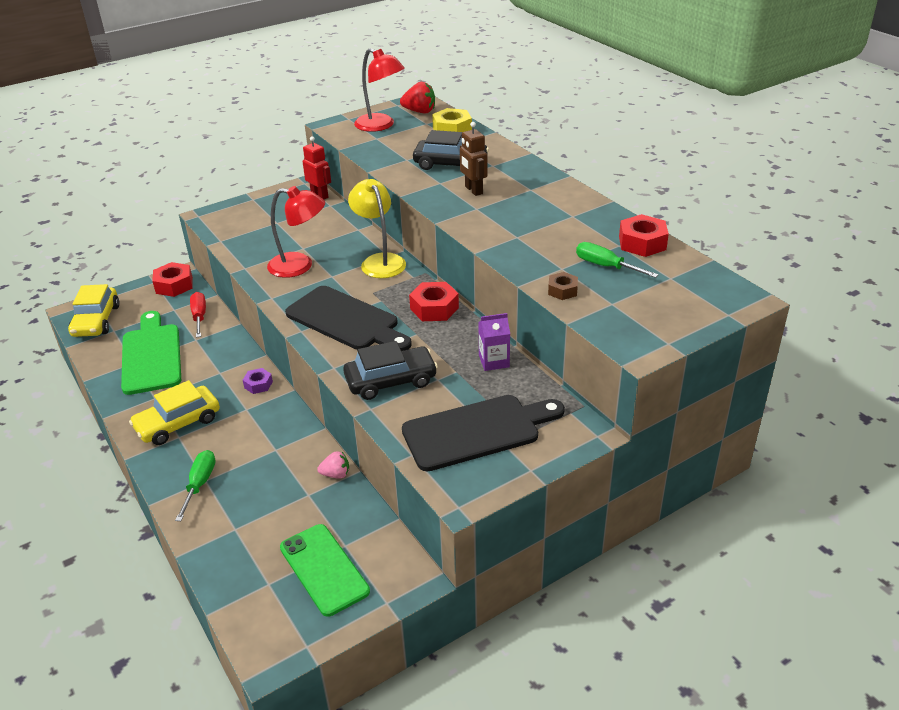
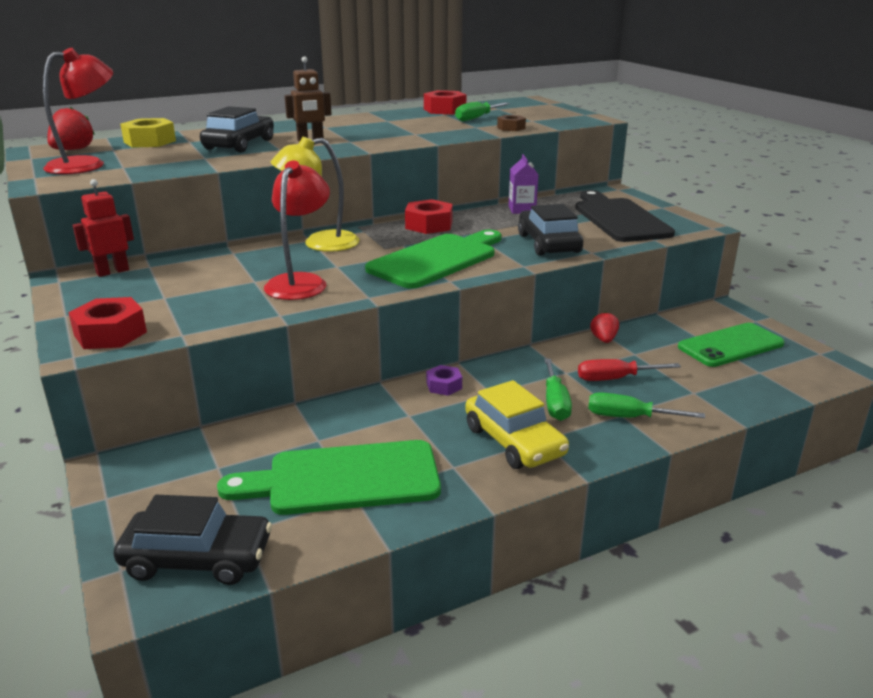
camera: 85 degrees left, 10 degrees down
(96, 321) = (197, 558): yellow car -> black car
(174, 285) = (138, 472): red nut -> red nut (110, 333)
(199, 316) = (256, 440): red screwdriver -> red screwdriver (615, 379)
(227, 443) = (555, 402): none -> green screwdriver
(336, 474) = (603, 339): pink strawberry -> red strawberry
(346, 320) = (437, 260): black cutting board -> green cutting board

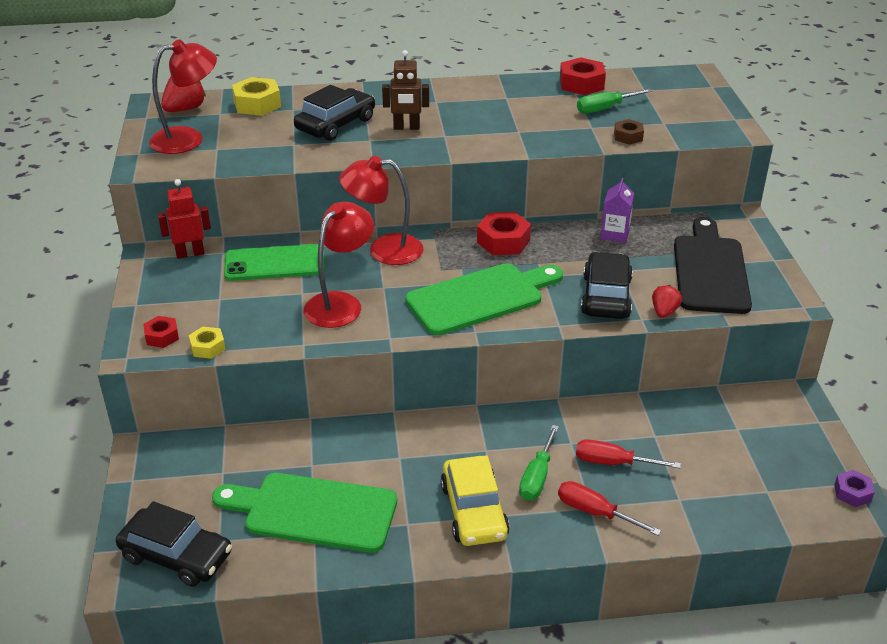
camera: 20 degrees right, 10 degrees up
(110, 333) = (162, 336): red nut -> red nut, size x0.60
(171, 333) = (207, 347): none -> yellow nut
(320, 243) = (384, 250): yellow lamp -> red lamp
(444, 385) = (447, 431): purple nut -> purple nut (852, 493)
(603, 339) = (635, 410): red strawberry -> red strawberry (664, 312)
(629, 417) = (595, 512): green screwdriver -> red screwdriver
(730, 345) = (763, 449): green phone -> green phone (274, 263)

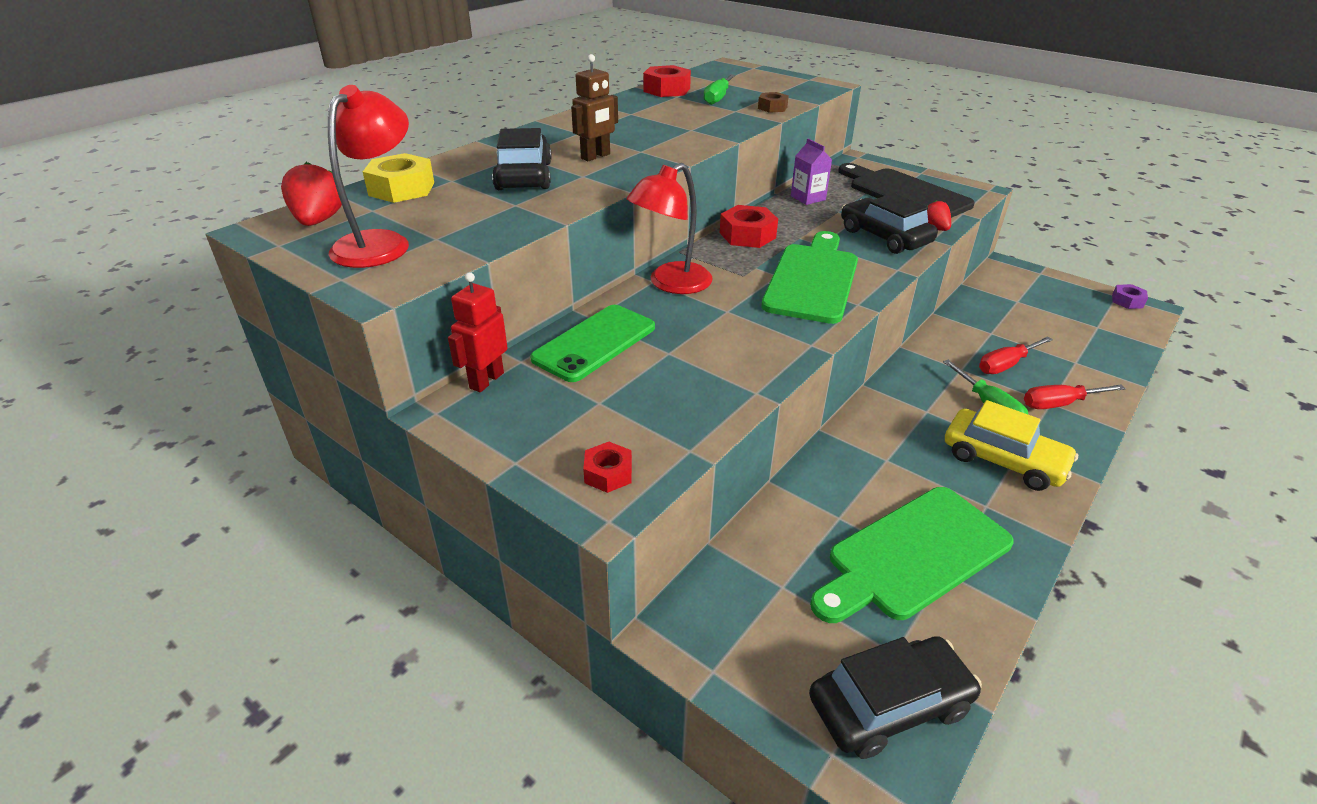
camera: 45 degrees left, 0 degrees up
(207, 347) = (676, 452): yellow nut -> none
(340, 303) = (719, 342): red lamp -> none

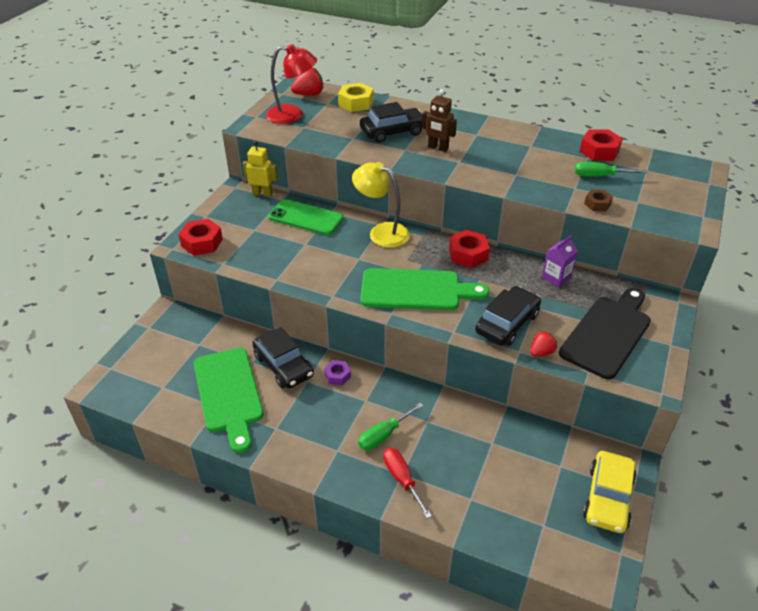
camera: 75 degrees right, 5 degrees up
(486, 380) = (262, 193): red robot -> yellow robot
(608, 473) = (202, 242): red nut -> red nut, size x1.67
(671, 284) = (381, 232): red lamp -> yellow lamp
(889, 705) = (134, 385): black car -> black car (283, 365)
(913, 555) = (228, 393): green cutting board -> green cutting board turned 150 degrees counterclockwise
(1003, 460) = (323, 439): yellow car -> yellow car (608, 498)
(1006, 365) = (445, 449): red screwdriver -> none
(1127, 301) = (613, 560): purple nut -> purple nut (337, 375)

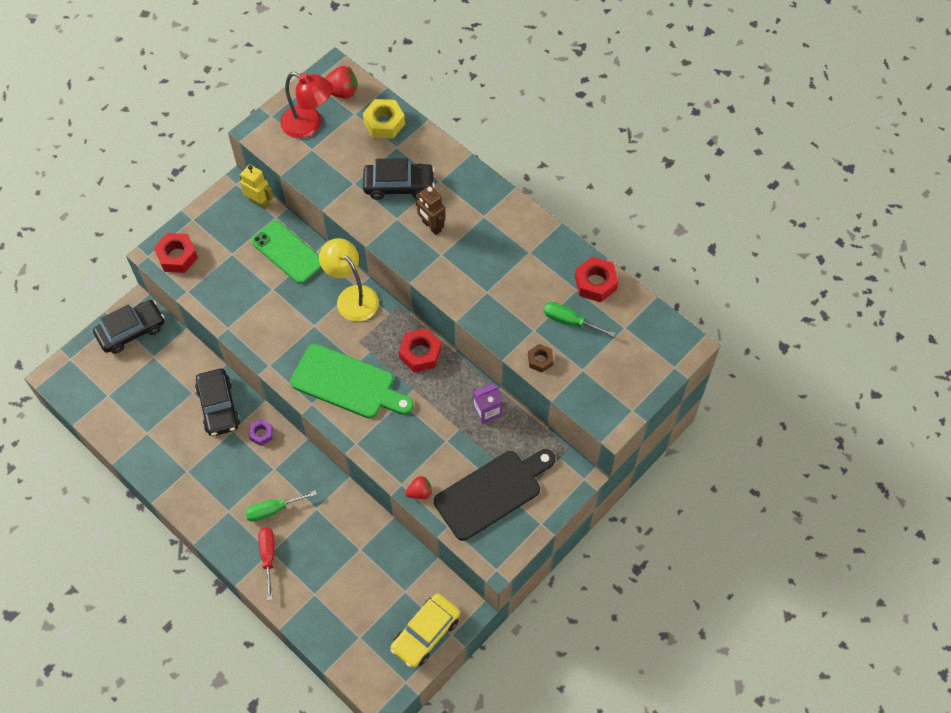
camera: 20 degrees right, 20 degrees up
(228, 393) = (160, 421): green cutting board -> none
(507, 323) = (408, 450): black car -> black car (131, 331)

